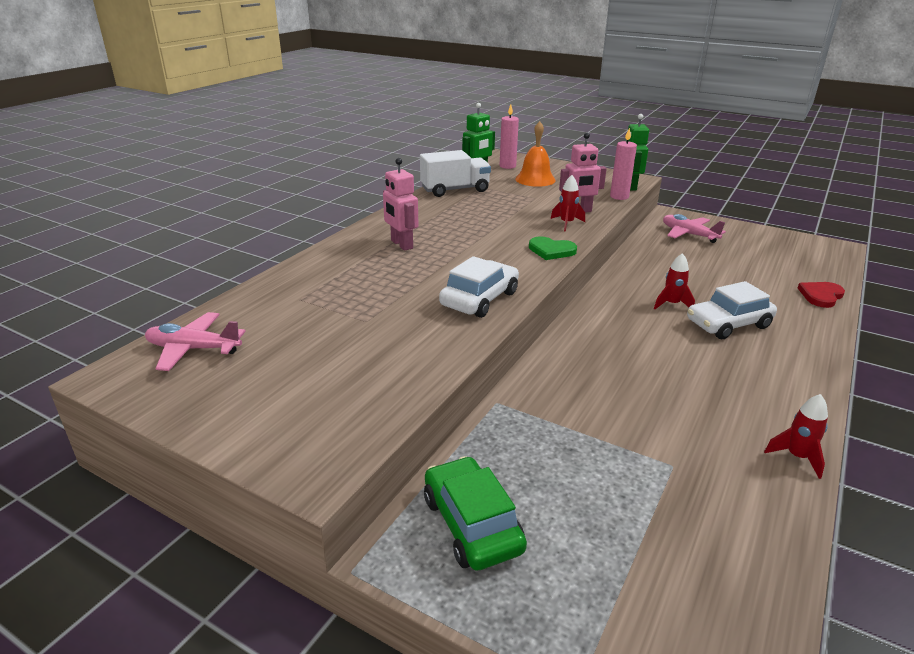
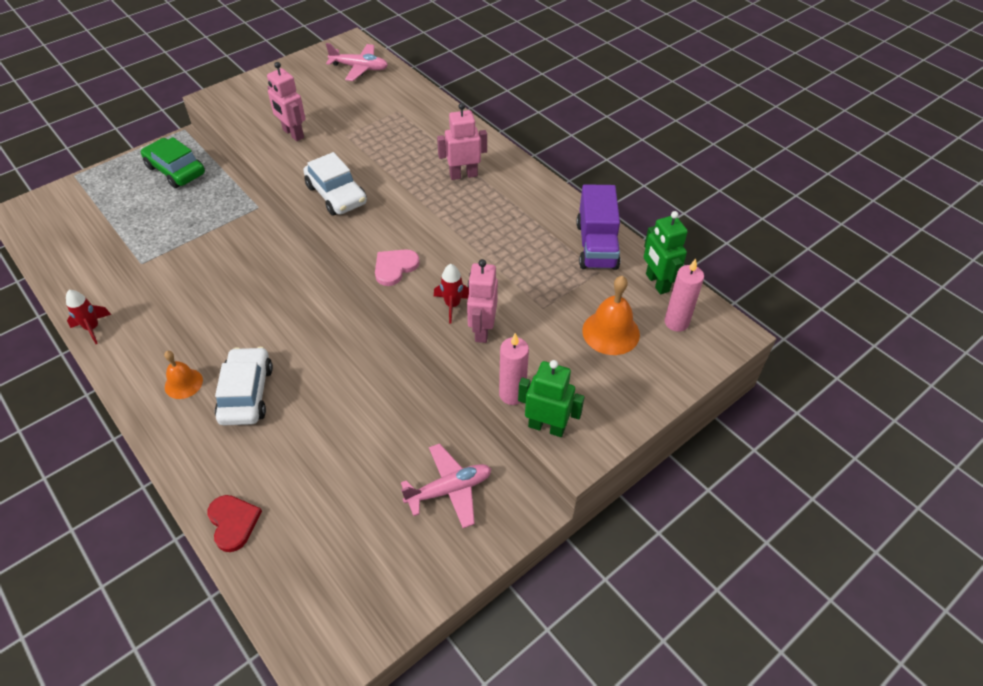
camera: 110 degrees right, 20 degrees up
(193, 349) = (359, 68): pink plane -> pink plane turned 75 degrees clockwise
(382, 359) = (293, 134): none -> pink robot
(455, 190) = (596, 245): white truck -> purple truck
(472, 524) = (175, 170): green car -> green car turned 135 degrees counterclockwise
(551, 250) = (395, 267): green heart -> pink heart
(672, 304) = (305, 369): red rocket -> none
(765, 360) = (183, 383): none -> orange bell

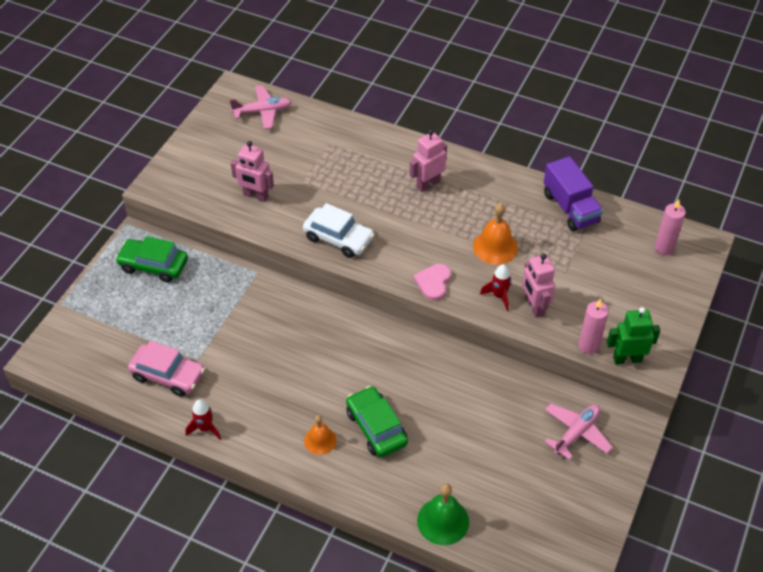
camera: 25 degrees left, 0 degrees up
(104, 267) = (168, 375): none -> pink car
(233, 522) = (443, 521): red heart -> green bell
(246, 393) = (376, 427): white car -> green car
(611, 332) = (624, 273): orange bell -> orange bell (495, 247)
(657, 283) = (632, 222): green robot -> none

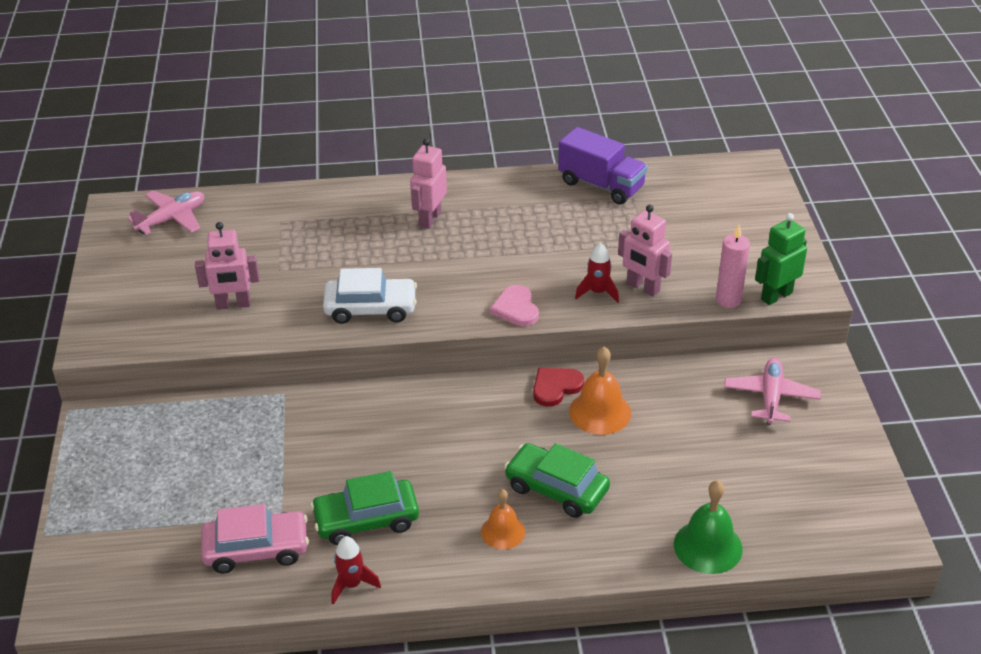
camera: 30 degrees left, 10 degrees down
(153, 265) = (142, 440): green car -> green car (366, 520)
(432, 352) = (556, 387): none -> red heart
(495, 247) = (554, 249): orange bell -> orange bell (600, 412)
(664, 248) = (724, 185): pink candle -> none

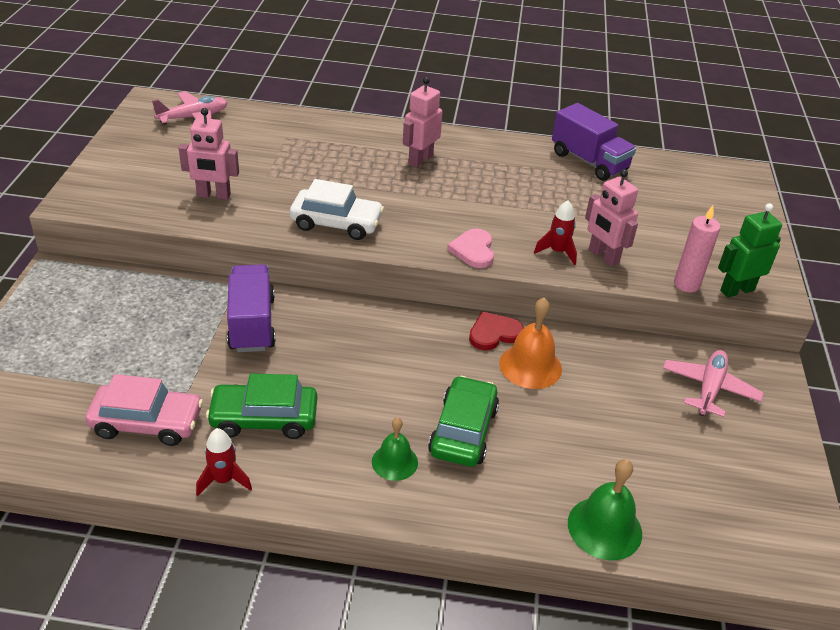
camera: 10 degrees right, 0 degrees up
(317, 430) = (252, 324): none -> purple truck
(503, 531) = (394, 462): orange bell -> green bell
(556, 489) = (463, 431): green car -> green car turned 60 degrees clockwise

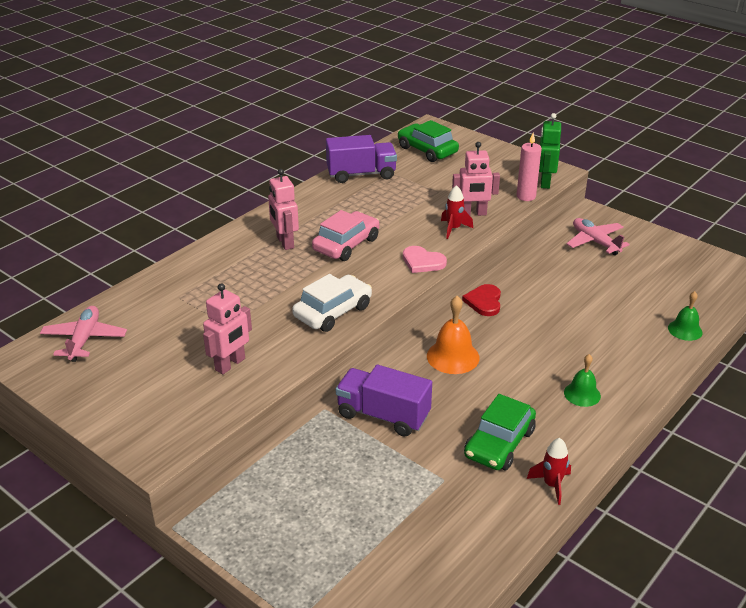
camera: 55 degrees left, 5 degrees down
(147, 423) = (462, 511): pink car -> pink car (346, 244)
(463, 431) = (571, 353): green car -> green car (427, 150)
(530, 366) = (528, 300): orange bell -> orange bell (453, 356)
(604, 528) = (685, 330): green bell -> green bell, size x0.66

